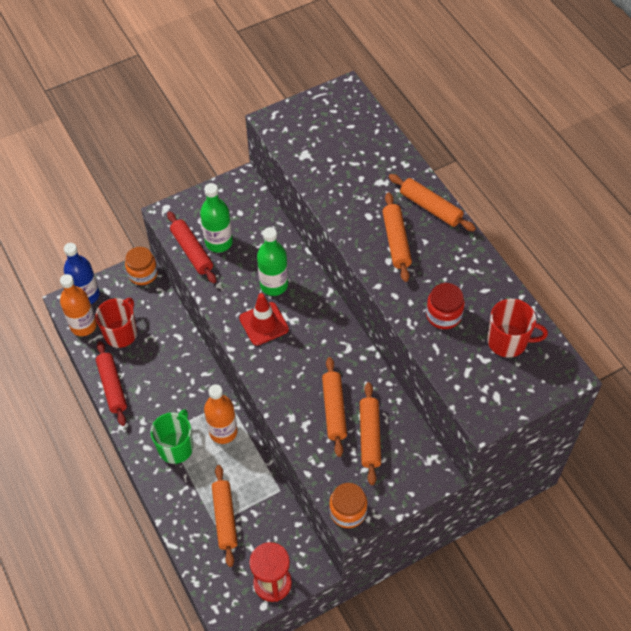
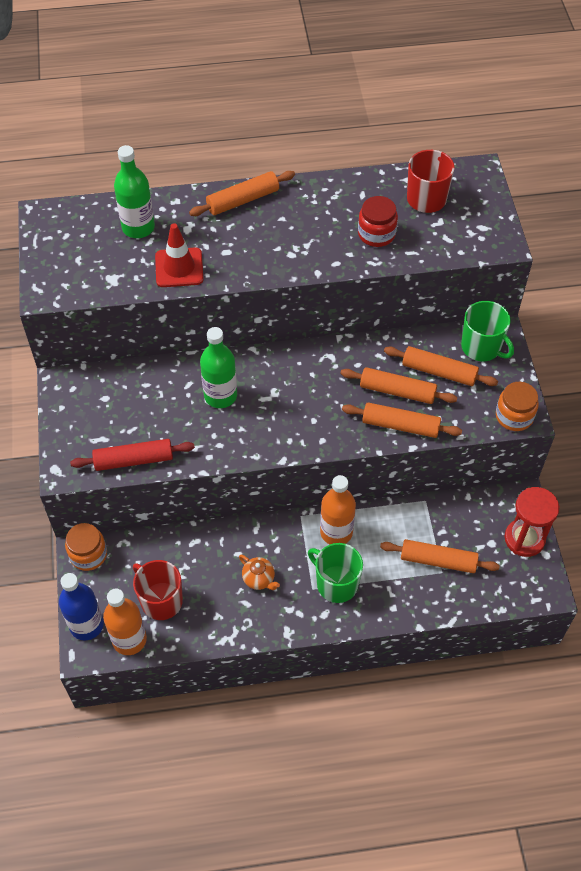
camera: 70 degrees left, 0 degrees up
(112, 386) = (229, 629): red rolling pin -> none
(161, 391) = (259, 579): none -> orange teapot
(219, 242) = (135, 430): green bottle -> green bottle (138, 227)
(264, 324) = (266, 420): red traffic cone -> red traffic cone (179, 268)
(396, 241) = (270, 240): orange rolling pin -> orange rolling pin (400, 425)
(413, 463) = (482, 347): none -> green mug

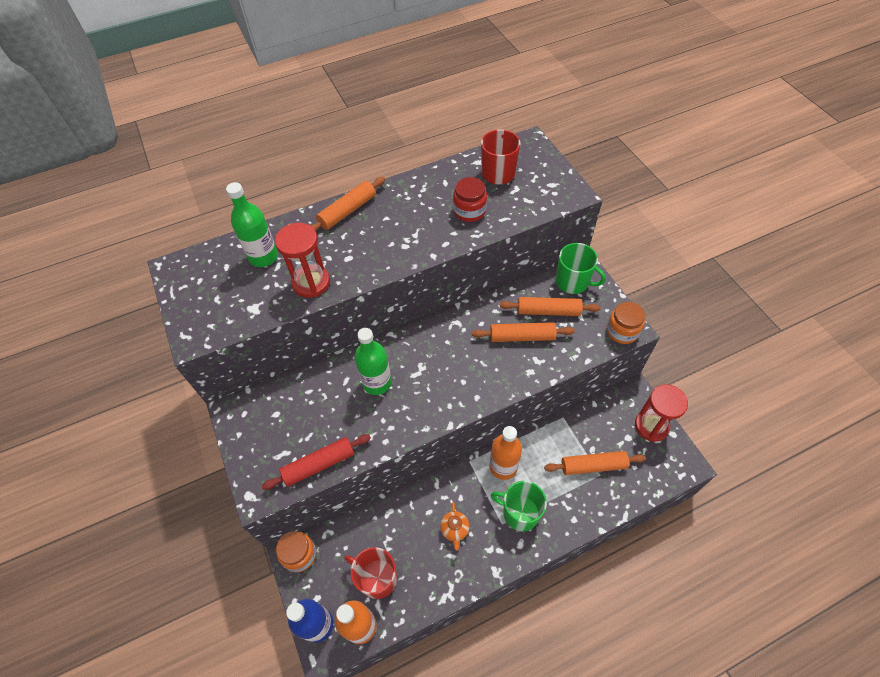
camera: 15 degrees left, 0 degrees up
(179, 268) = (311, 282): red traffic cone -> red hourglass
(259, 579) = (455, 530): orange teapot -> orange teapot turned 60 degrees clockwise
(400, 425) = (536, 365): orange rolling pin -> none

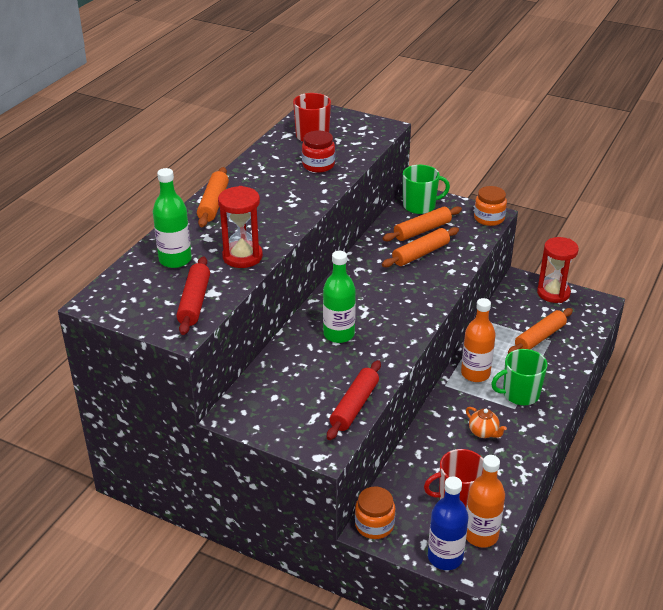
camera: 40 degrees left, 20 degrees down
(232, 310) = (194, 302): none -> red rolling pin

